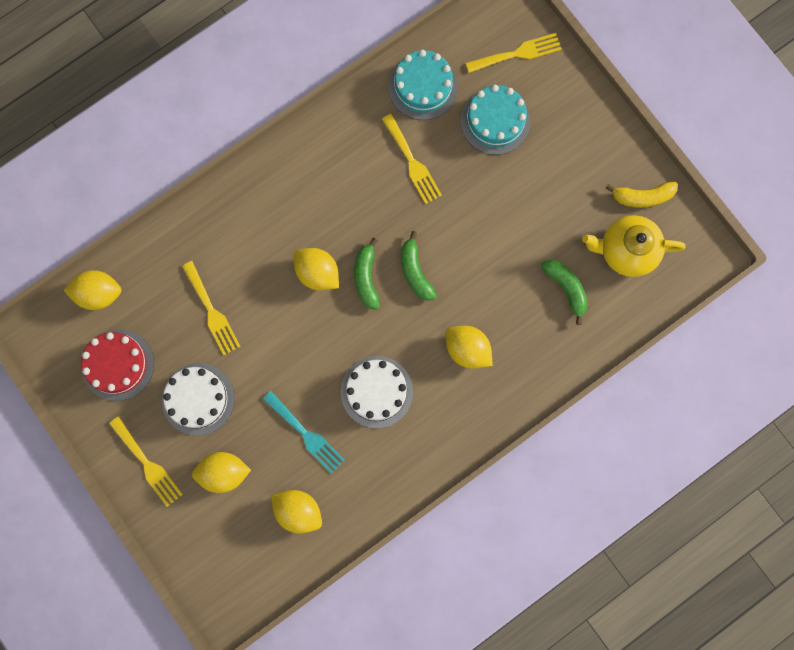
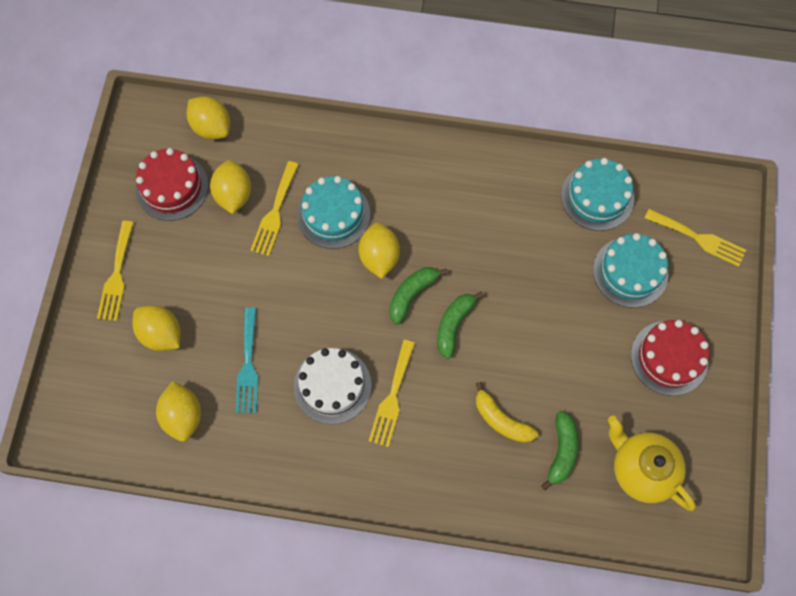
camera: 45 degrees right, 10 degrees down
(198, 399) = (200, 264): white cake -> none
(254, 273) = (333, 214): none -> turquoise cake
(412, 162) = (533, 244): yellow fork -> yellow fork (392, 397)
(467, 349) = (434, 422): yellow lemon -> yellow lemon (233, 195)
(575, 158) = (669, 358): none -> red cake
(642, 197) = (697, 440): yellow banana -> yellow banana (501, 420)

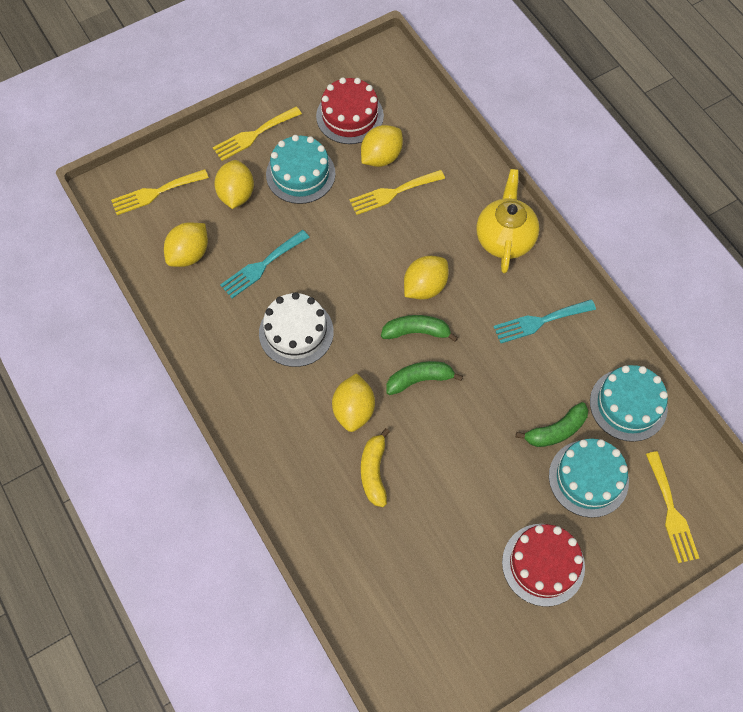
camera: 50 degrees right, 5 degrees down
(211, 127) = (418, 104): yellow lemon -> yellow lemon (354, 410)
(333, 214) = (428, 231): turquoise cake -> turquoise cake (300, 174)
(392, 397) = (323, 380): yellow fork -> yellow fork (155, 193)
(481, 200) = (540, 321): none -> turquoise fork
(561, 451) = (388, 537): green banana -> green banana (556, 431)
(641, 469) = (427, 612): yellow teapot -> yellow teapot (504, 238)

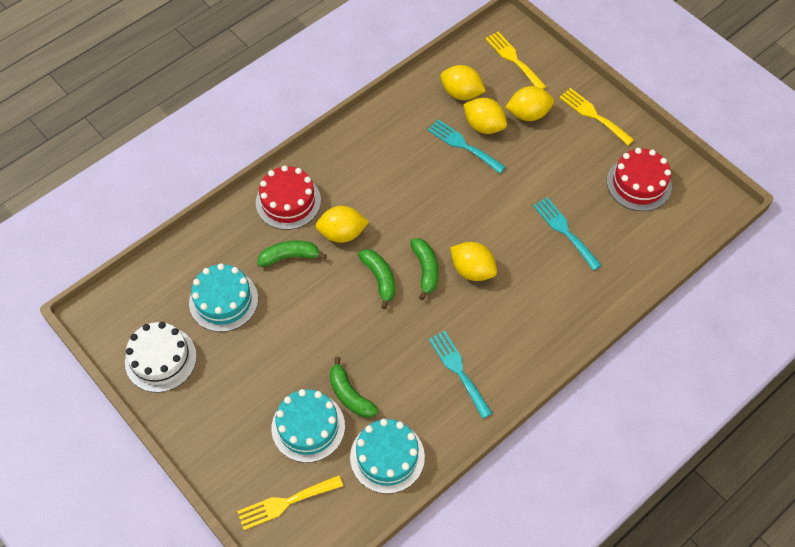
camera: 80 degrees right, 5 degrees down
(296, 332) = (406, 180): white cake -> white cake (160, 359)
(300, 174) = (563, 156): turquoise cake -> turquoise cake (223, 300)
(374, 471) = (290, 256): yellow banana -> green banana
(381, 157) = (601, 215): yellow lemon -> yellow lemon (484, 126)
(393, 193) = (564, 231): yellow fork -> turquoise fork
(504, 238) = (541, 330): yellow teapot -> none
(543, 564) = (224, 396): red cake -> red cake (288, 201)

